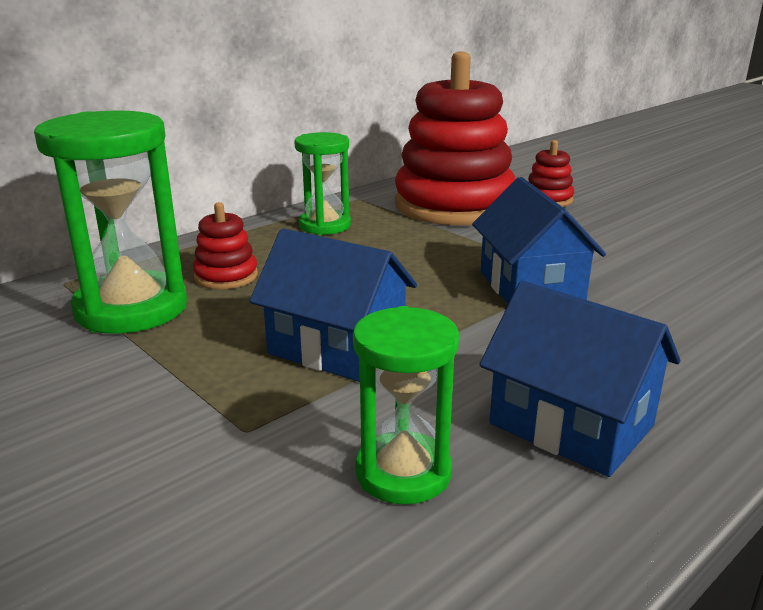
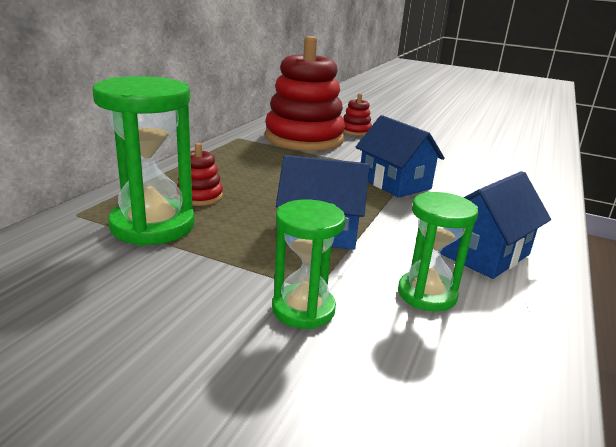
camera: 25 degrees left, 0 degrees up
(325, 225) = (233, 157): green hourglass -> green hourglass (303, 309)
(571, 425) = (484, 254): blue house -> blue house turned 60 degrees counterclockwise

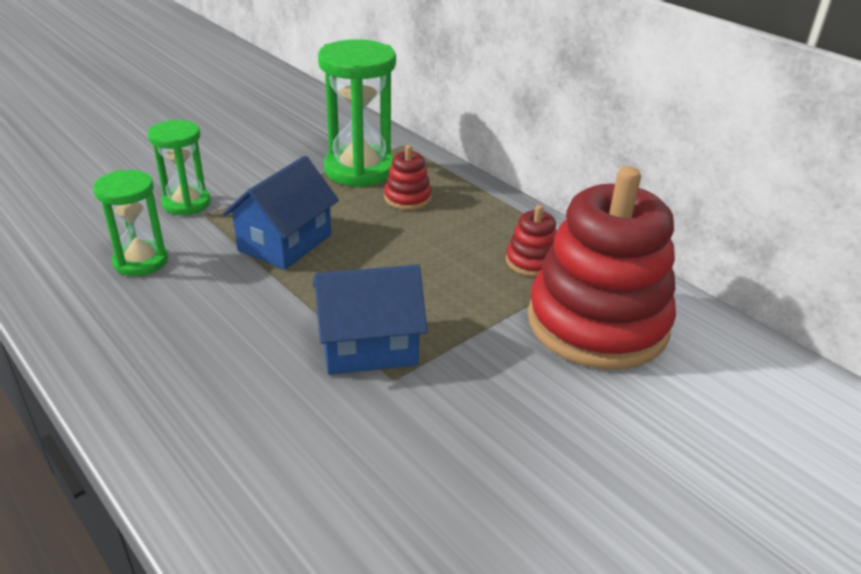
camera: 115 degrees right, 10 degrees up
(355, 131) = (642, 408): red stacking toy -> red stacking toy (531, 262)
(484, 254) = (152, 329): blue house -> none

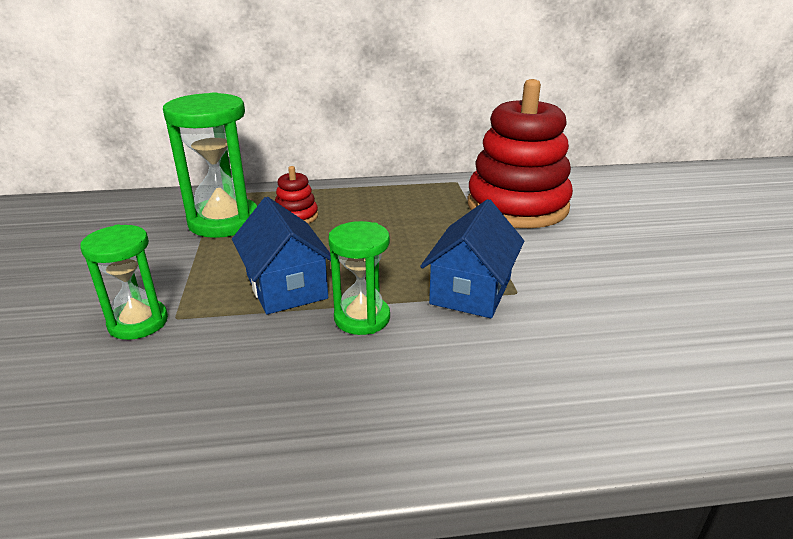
camera: 55 degrees left, 5 degrees down
(141, 261) = (207, 379): green hourglass -> green hourglass (362, 318)
(531, 262) = (433, 202): red stacking toy -> none

